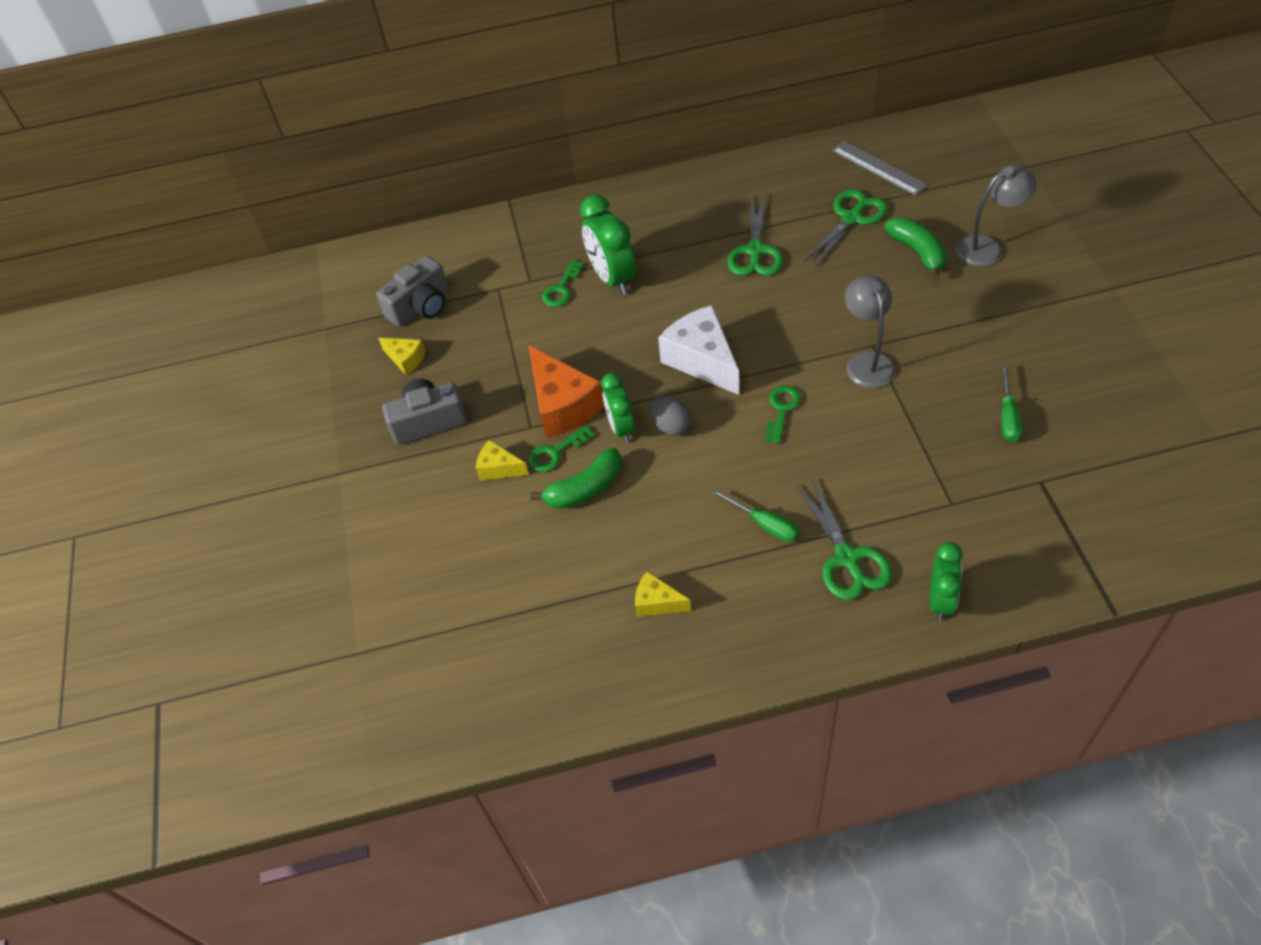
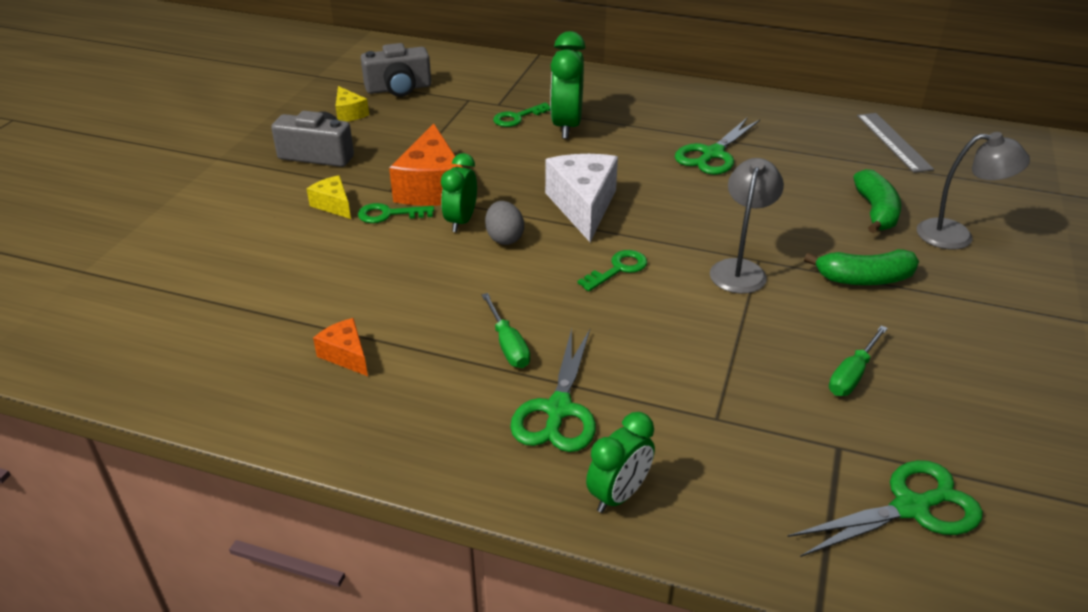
camera: 25 degrees right, 15 degrees down
(585, 488) = (383, 248): green banana -> green banana (864, 279)
(657, 602) = (346, 355): yellow cheese -> orange cheese
(851, 218) = (829, 165): green scissors -> green scissors (910, 508)

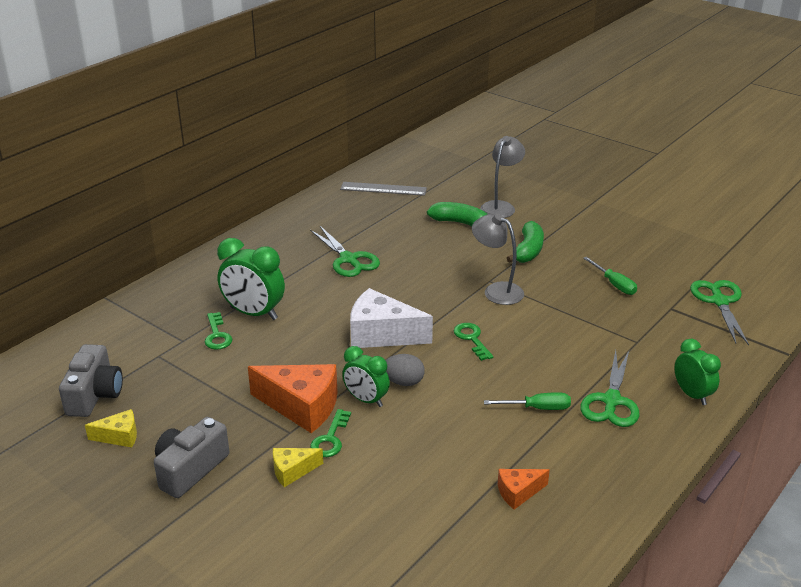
camera: 70 degrees left, 5 degrees down
(558, 409) = (611, 401): green scissors -> green scissors turned 75 degrees clockwise

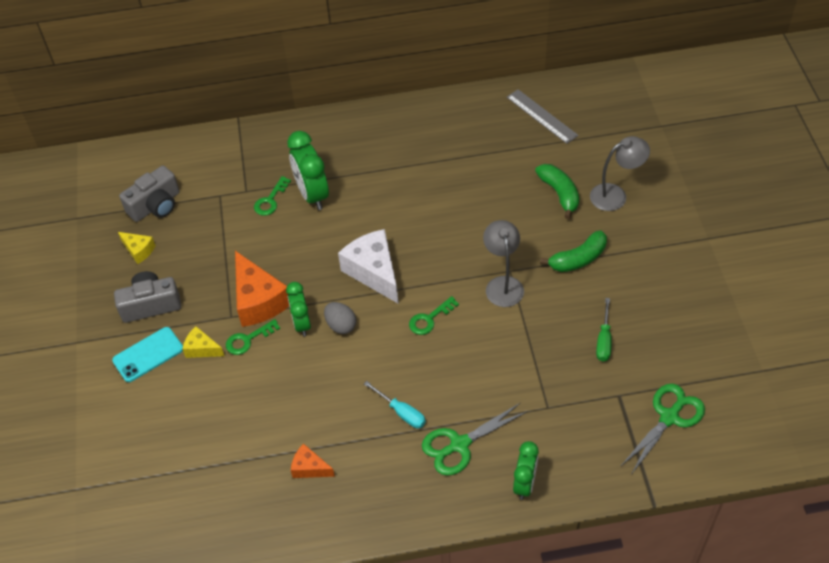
camera: 45 degrees right, 20 degrees up
(239, 508) = (148, 355): none -> turquoise phone
(348, 259) = (430, 181): green scissors -> none
(471, 339) = (429, 319): green key -> green key turned 150 degrees counterclockwise
(537, 408) = (401, 412): green screwdriver -> turquoise screwdriver

